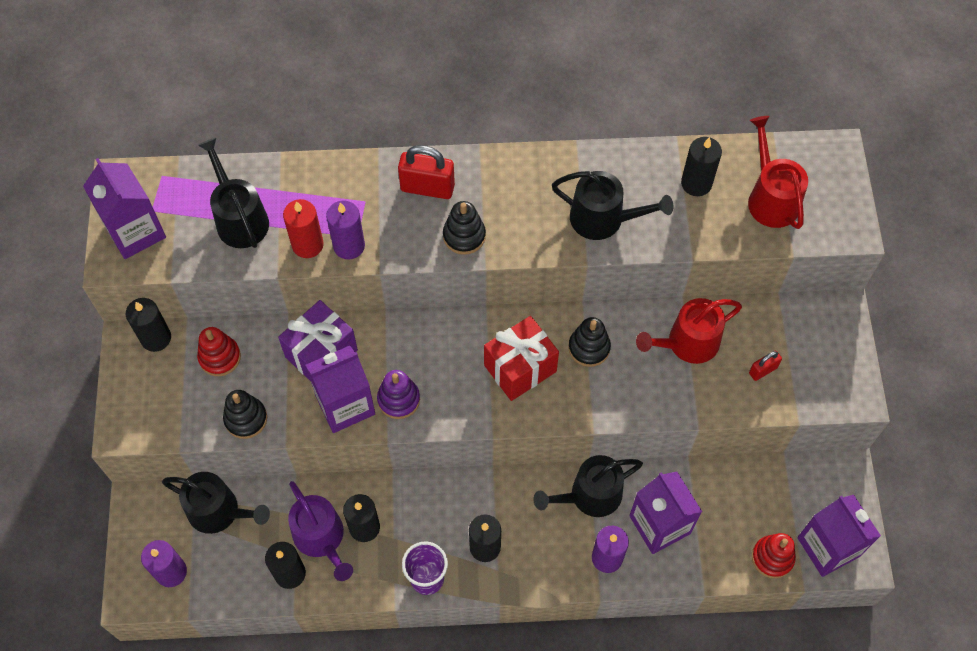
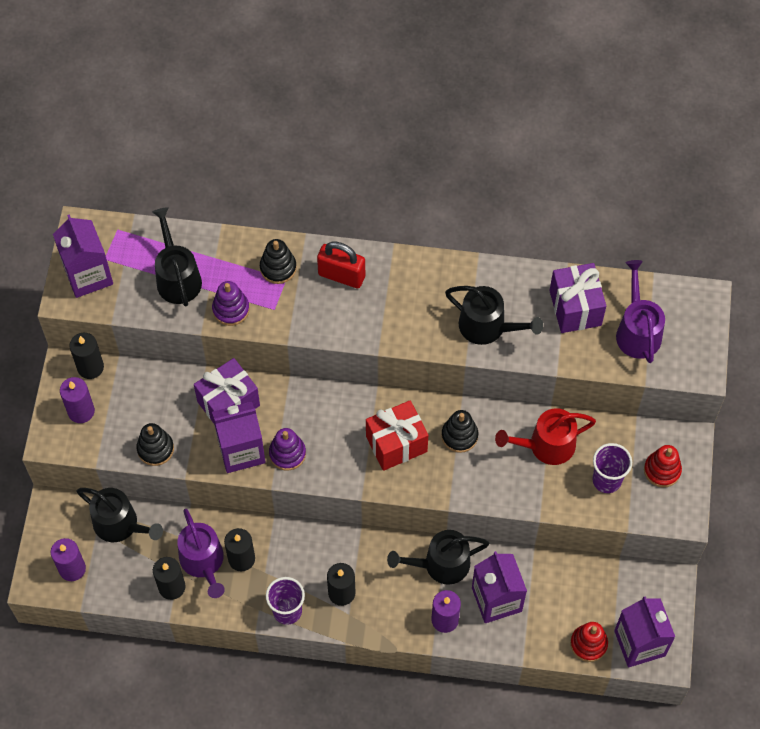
camera: 10 degrees right, 0 degrees up
(220, 357) = (142, 393): red stacking toy -> red stacking toy (662, 470)
(307, 244) = (231, 309): red candle -> purple stacking toy
(349, 246) = (265, 316): purple candle -> purple candle (81, 411)
(464, 236) = (365, 323): black stacking toy -> black stacking toy (278, 268)
(696, 183) = (575, 308): black candle -> purple gift
(763, 370) = (606, 480): red padlock -> purple cup
(771, 198) = (637, 331): red watering can -> purple watering can

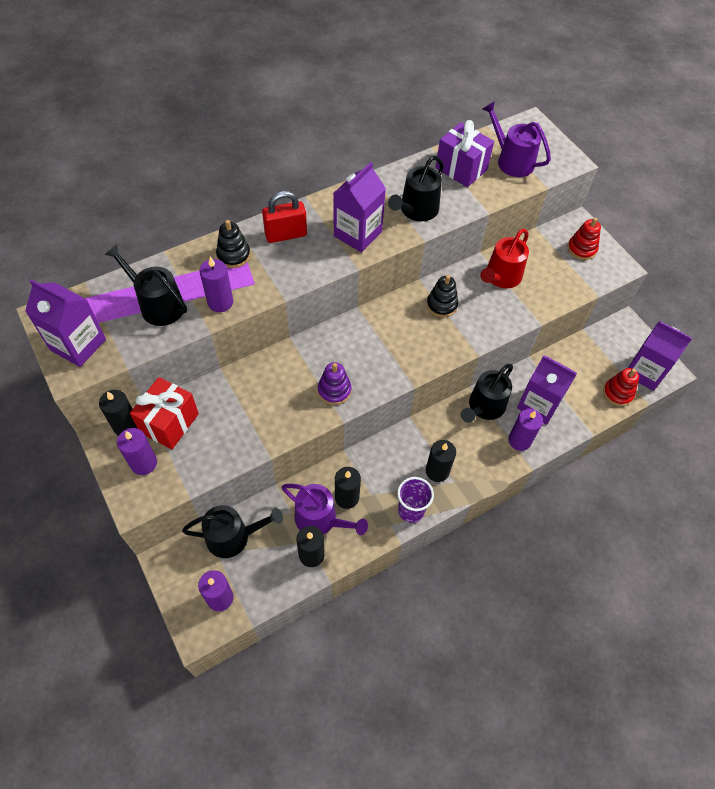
camera: 40 degrees left, 5 degrees down
(155, 449) = (229, 452): black stacking toy -> none
(228, 403) = (260, 384): purple gift -> none
(231, 309) = (220, 302): purple stacking toy -> purple candle
(241, 450) = (298, 410): purple carton -> purple carton (357, 234)
(396, 444) = (405, 336): red gift -> red gift (169, 423)
(487, 327) = (416, 210): black watering can -> black watering can turned 135 degrees clockwise
(606, 480) = (556, 274): purple cup -> none

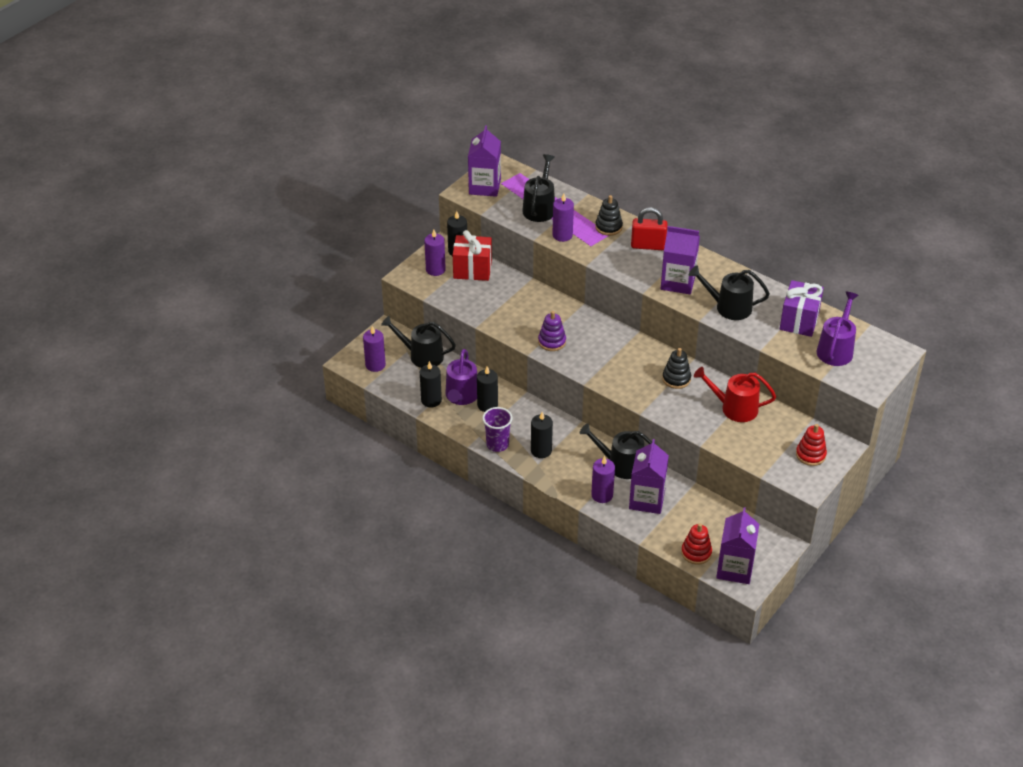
camera: 70 degrees right, 15 degrees down
(233, 537) = (422, 355): black watering can -> black watering can turned 135 degrees clockwise
(286, 235) = (648, 246): red padlock -> red padlock turned 45 degrees counterclockwise

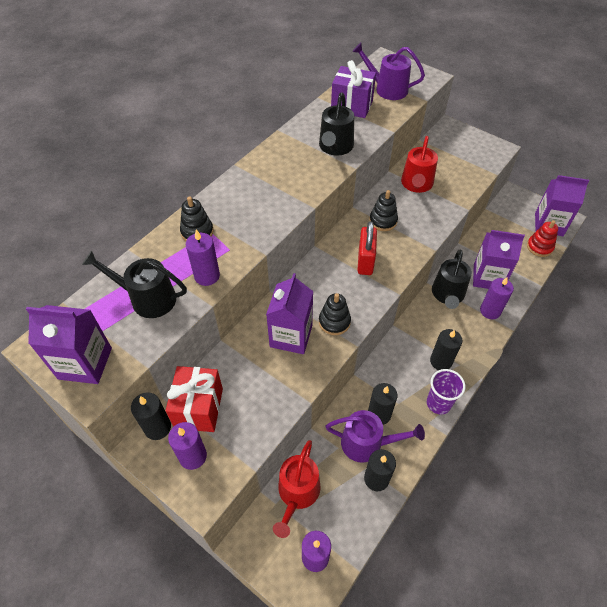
camera: 90 degrees left, 10 degrees up
(422, 355) = (297, 493): black watering can -> red watering can
(552, 341) = (334, 322): purple stacking toy -> black stacking toy
(648, 246) = (235, 200): red padlock -> red padlock (365, 261)
(678, 282) = (297, 180): purple carton -> purple carton (291, 336)
(810, 455) = (463, 144): red stacking toy -> none

